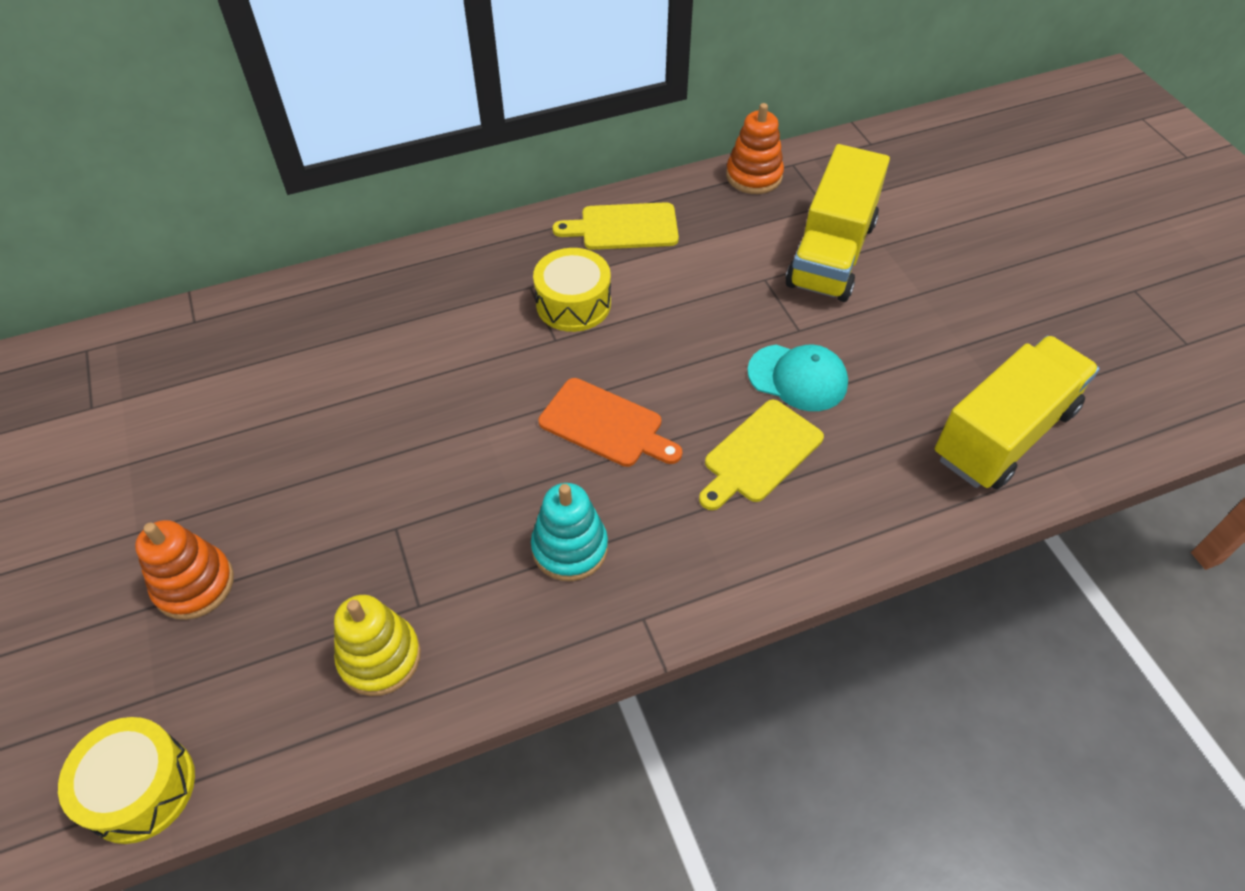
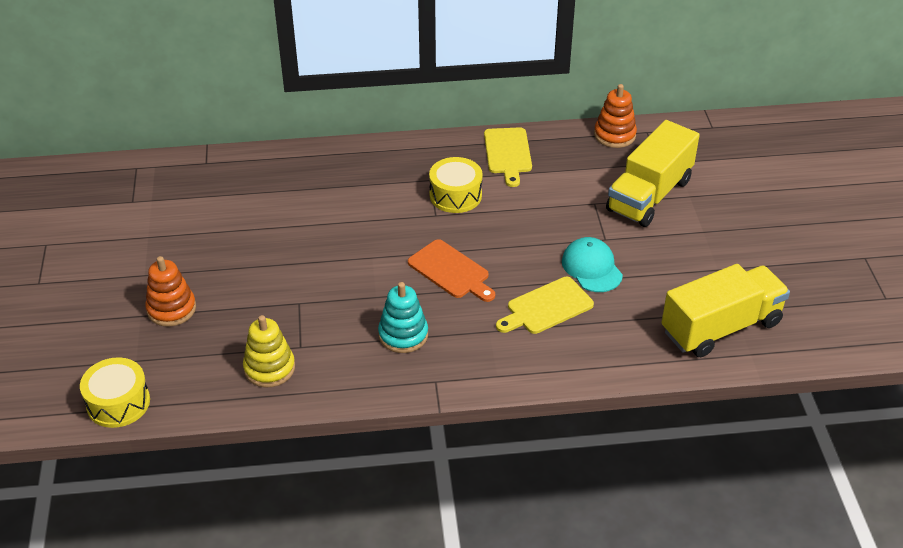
camera: 15 degrees right, 10 degrees down
(624, 227) = (508, 153): yellow cutting board -> yellow cutting board turned 105 degrees counterclockwise
(798, 378) = (591, 267): turquoise cap -> turquoise cap turned 150 degrees counterclockwise

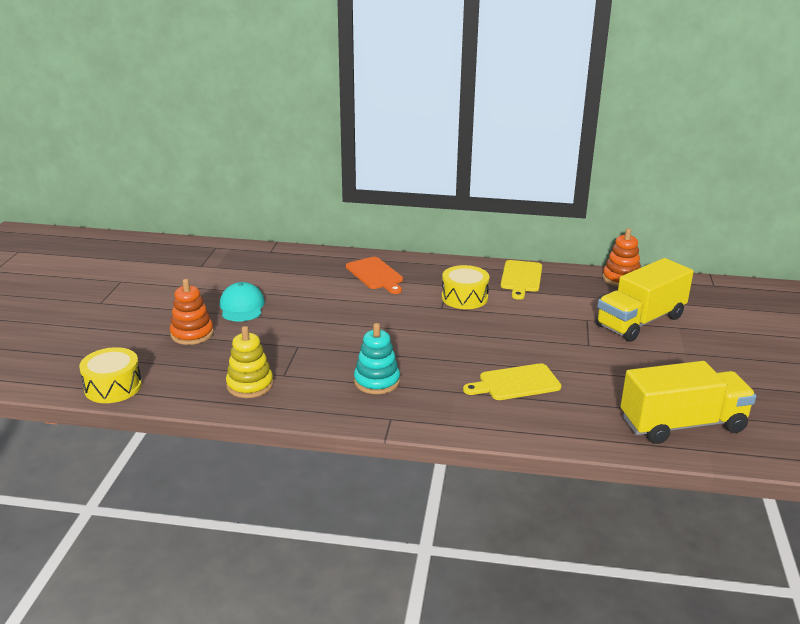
camera: 15 degrees right, 15 degrees down
(451, 271) = (439, 345): orange cutting board -> orange cutting board (375, 275)
(591, 267) = (568, 362): turquoise cap -> turquoise cap (242, 306)

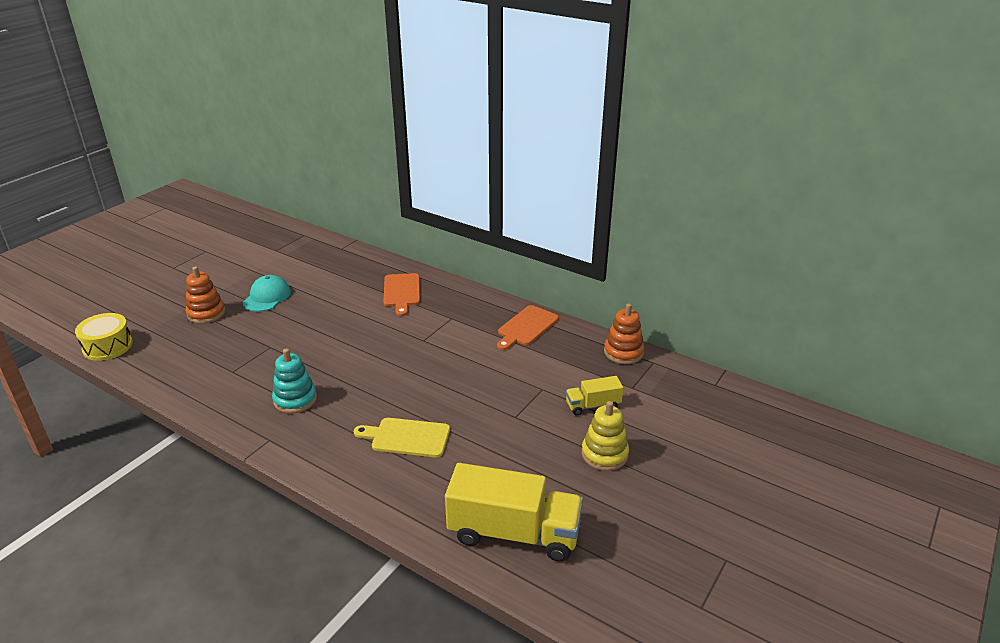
camera: 25 degrees right, 5 degrees up
(250, 385) = (199, 373): yellow stacking toy -> yellow stacking toy (604, 454)
(464, 297) = (453, 335): yellow drum -> none
(521, 278) = (526, 327): yellow cutting board -> orange cutting board
(640, 321) = (593, 405): yellow truck -> yellow truck, size x0.50

